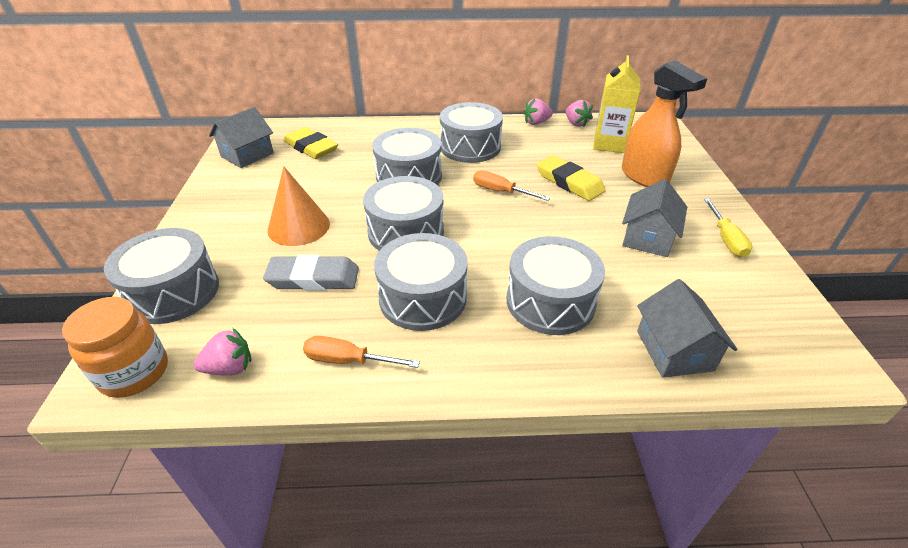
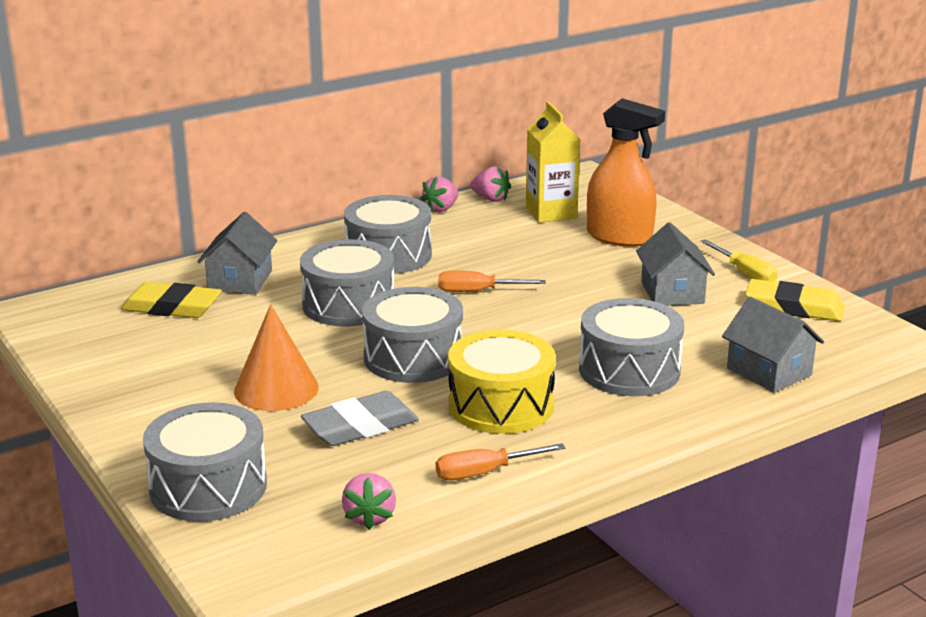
camera: 30 degrees left, 15 degrees down
(134, 373) = (269, 555): orange jar -> none
(230, 368) = (369, 517): pink strawberry -> pink strawberry turned 135 degrees clockwise
(247, 155) = (89, 338): grey house -> grey house (240, 280)
(423, 298) = (501, 405): grey drum -> yellow drum
(569, 182) = (544, 263): yellow eraser -> yellow eraser (794, 307)

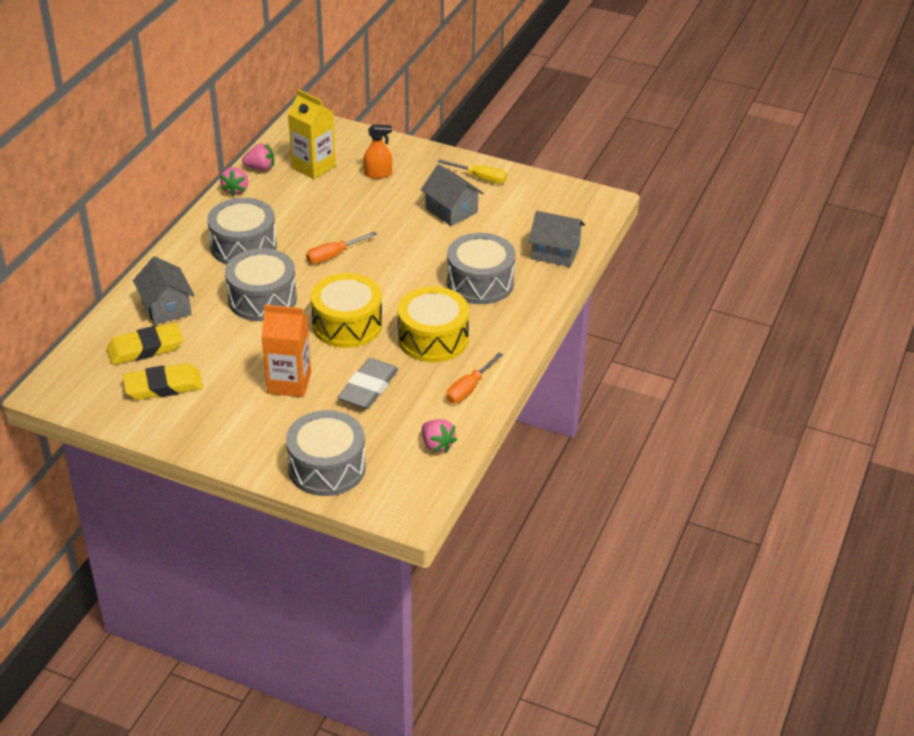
camera: 35 degrees left, 15 degrees up
(276, 389) = (289, 383): orange cone -> orange carton
(413, 357) = (347, 324): grey drum -> yellow drum
(619, 237) = (378, 174): orange spray bottle -> orange spray bottle, size x0.54
(794, 307) = (529, 196): yellow eraser -> yellow eraser (163, 386)

